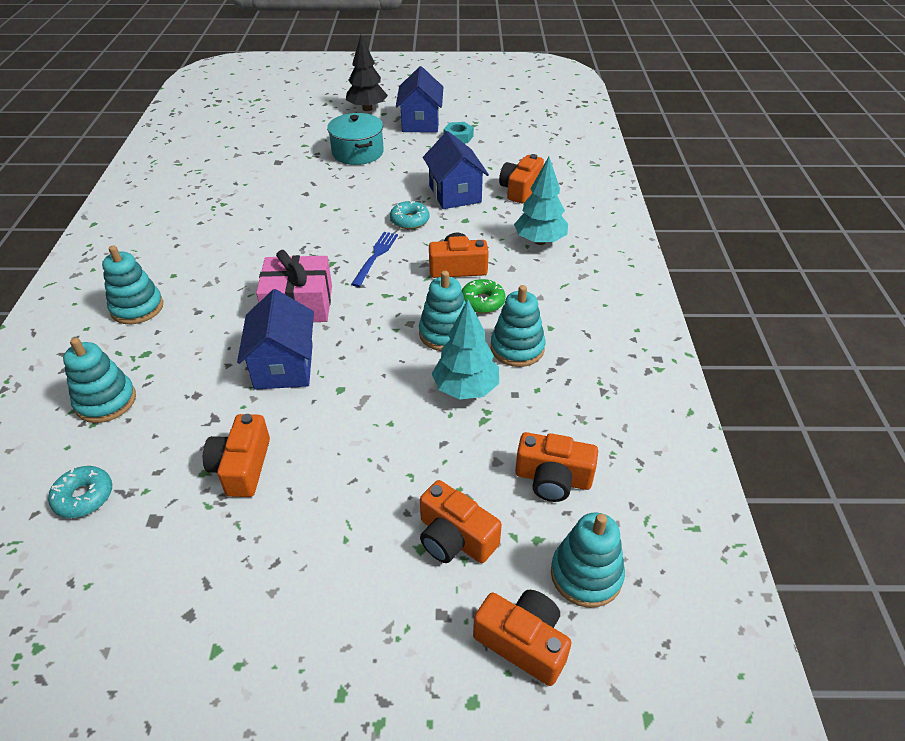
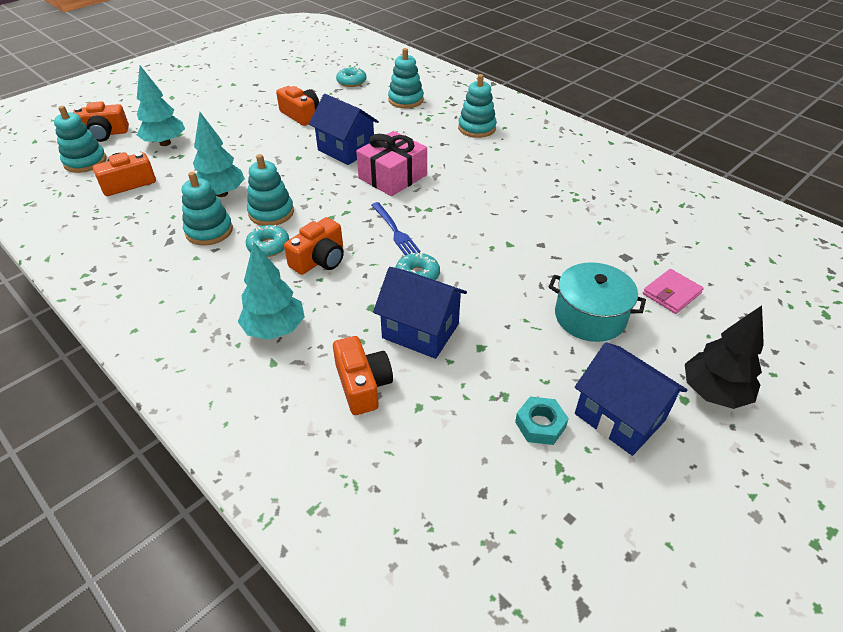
camera: 135 degrees right, 0 degrees up
(298, 138) = (671, 293): none -> pink wallet
(455, 538) = (165, 143): orange camera -> turquoise tree
(482, 302) = (268, 246): green donut -> turquoise donut

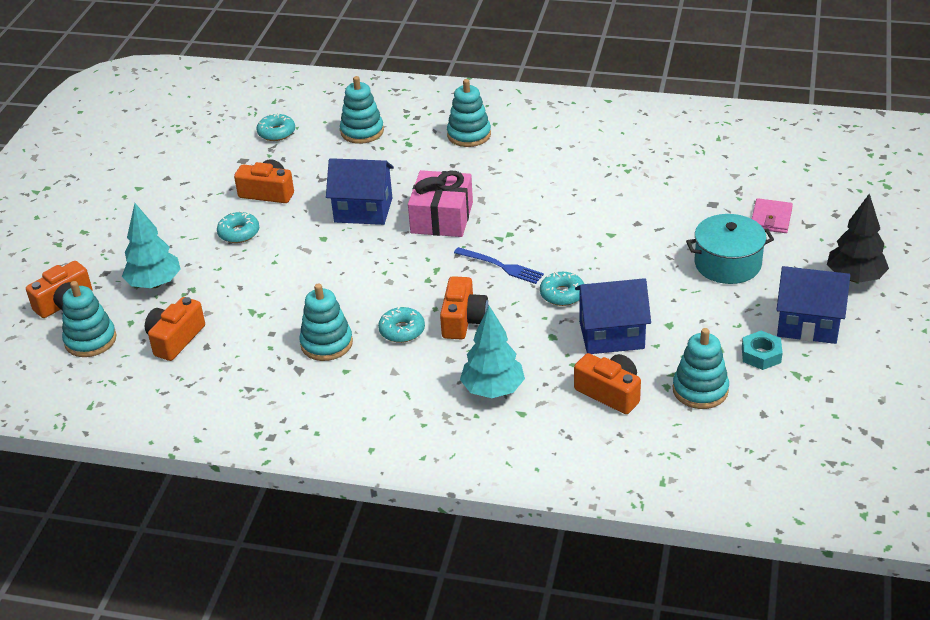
camera: 30 degrees left, 5 degrees down
(222, 193) = (291, 305): turquoise tree -> none
(252, 133) = (239, 233): none -> turquoise donut
(271, 213) = (366, 301): turquoise stacking toy -> turquoise stacking toy (700, 390)

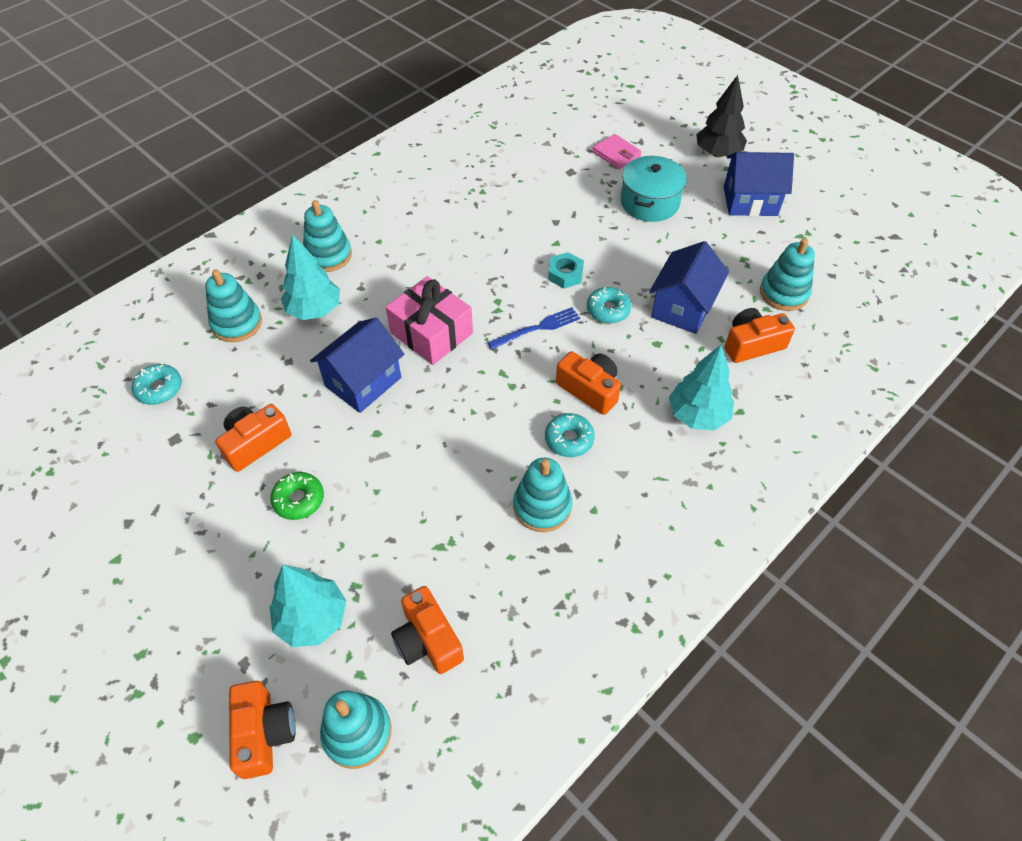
camera: 60 degrees left, 15 degrees up
(239, 233) = (299, 499): turquoise donut -> green donut
(408, 156) = (314, 310): none -> turquoise tree
(761, 355) = (767, 241): turquoise nut -> turquoise nut (565, 274)
(808, 324) = (750, 201): blue house -> blue house turned 45 degrees clockwise

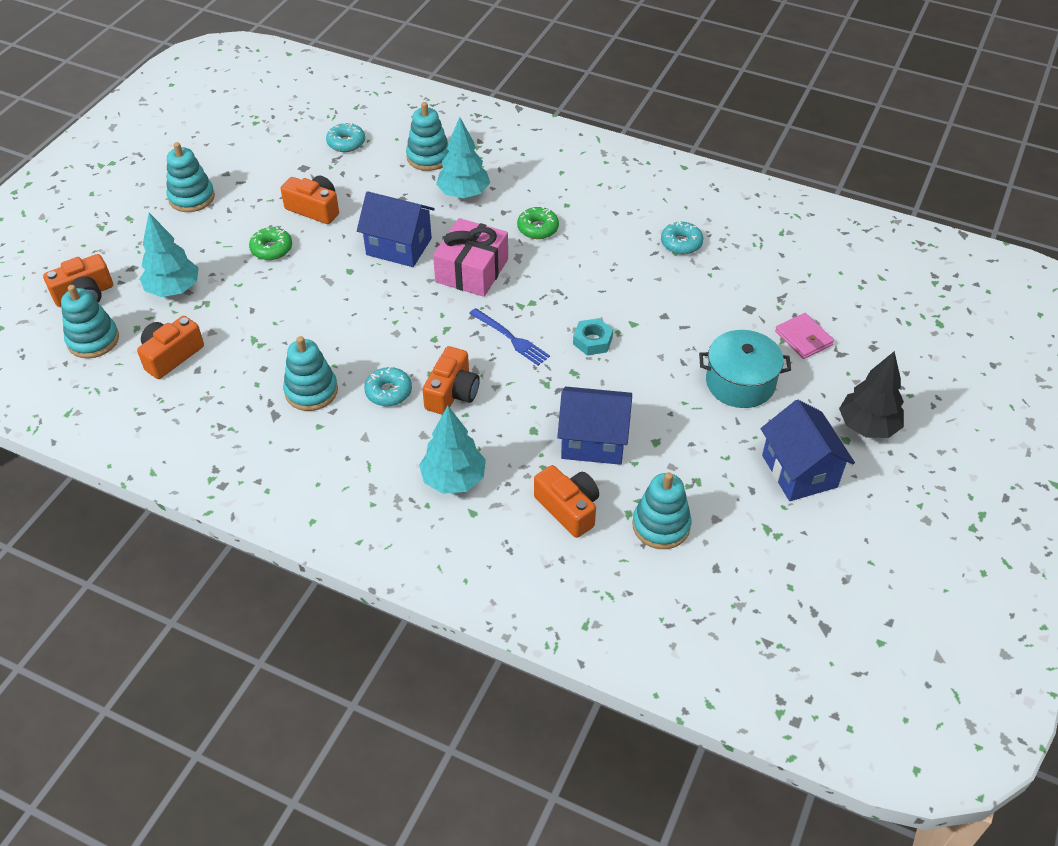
camera: 70 degrees right, 5 degrees down
(328, 255) = (531, 181): turquoise stacking toy -> turquoise stacking toy (191, 198)
(399, 269) = (538, 228): none -> green donut
(608, 310) = (560, 383): turquoise donut -> turquoise donut (681, 243)
(616, 154) = (803, 338): pink wallet -> pink wallet turned 60 degrees counterclockwise

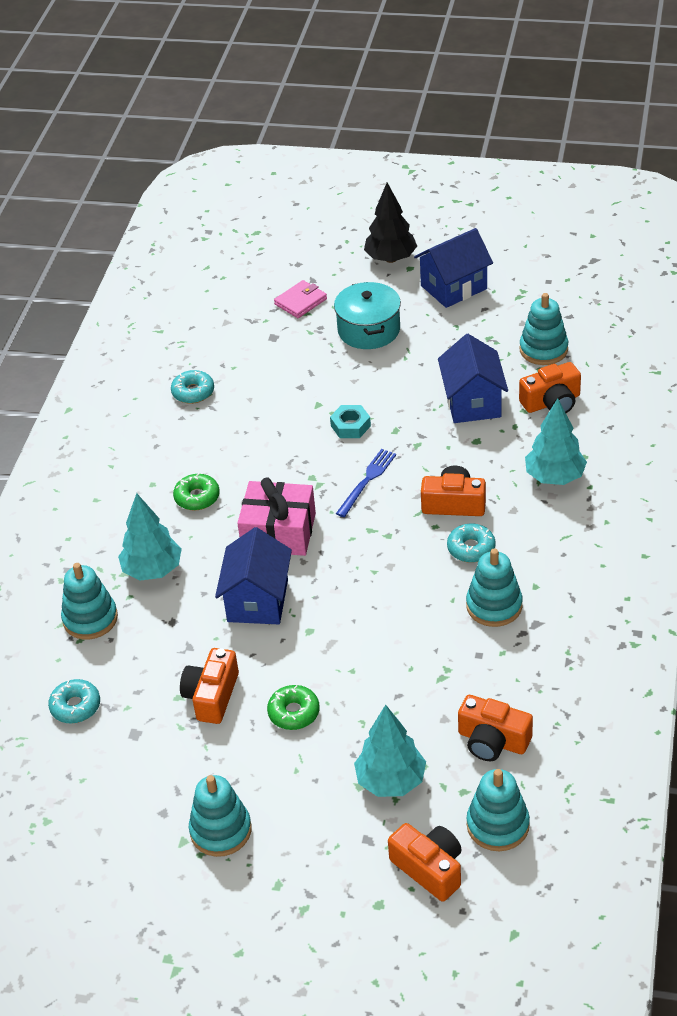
camera: 100 degrees left, 5 degrees down
(568, 508) = (552, 402): orange camera -> orange camera turned 150 degrees counterclockwise

